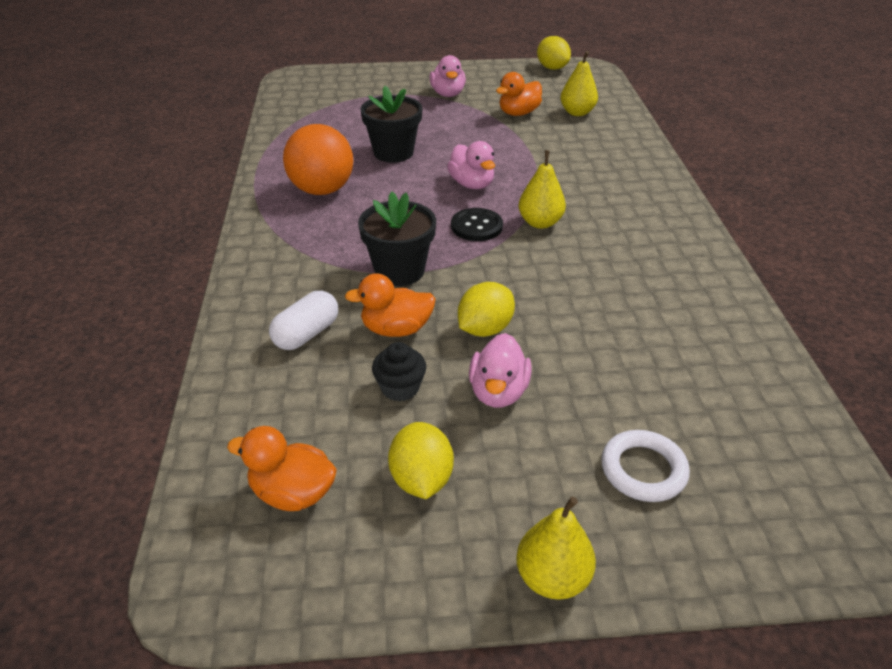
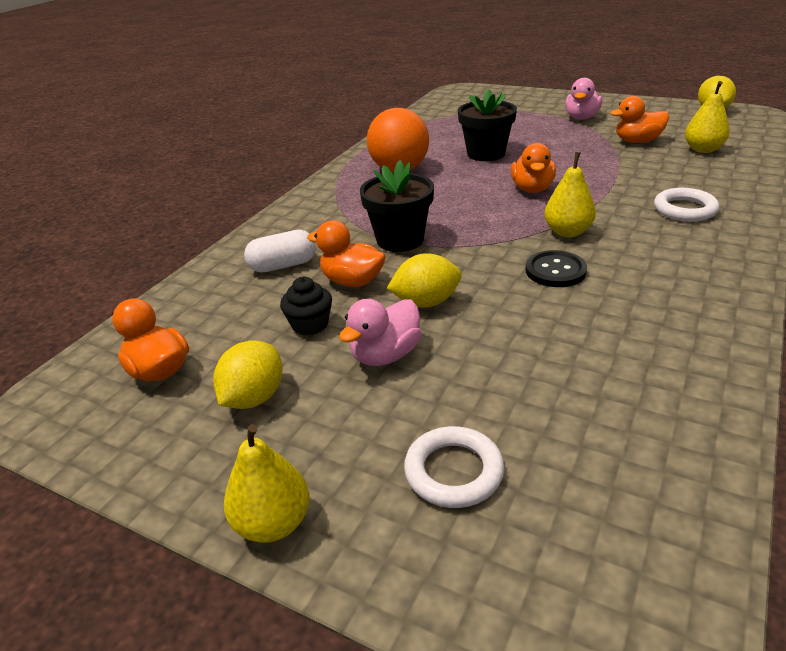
camera: 35 degrees right, 5 degrees down
(472, 184) = (532, 189): pink duck -> orange duck
(476, 226) = (502, 222): black button -> black button (555, 271)
(610, 177) = (685, 209): none -> white ring

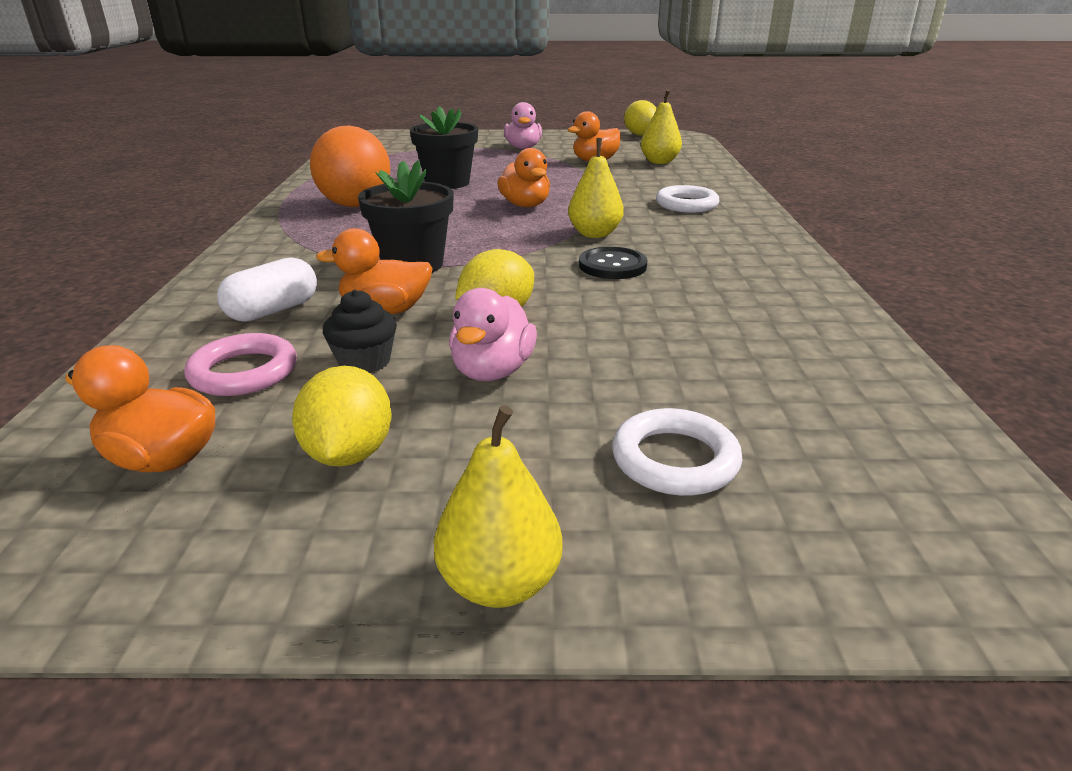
camera: 30 degrees left, 5 degrees down
(236, 315) = (244, 372): none -> pink ring

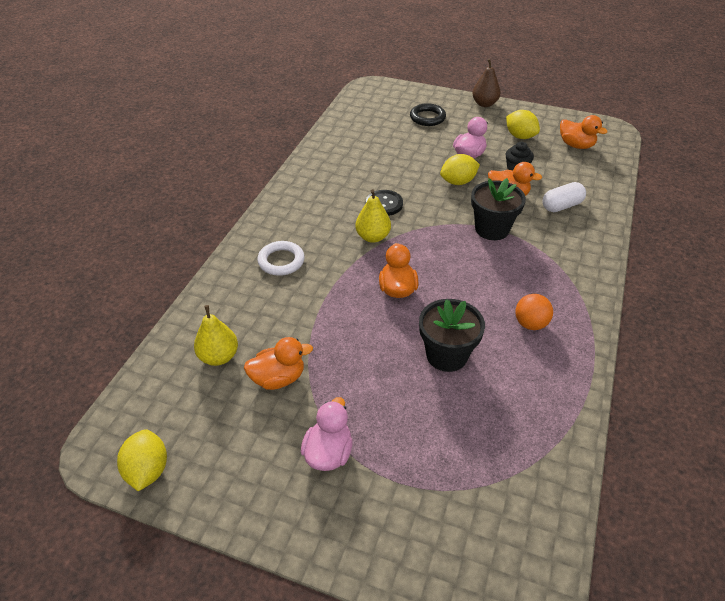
camera: 160 degrees left, 15 degrees up
(244, 372) = (562, 173): pink ring -> none
(349, 453) = (520, 136): yellow lemon -> yellow lemon turned 60 degrees counterclockwise
(355, 205) = (530, 324): orange ball -> orange ball, size x0.57
(499, 583) = (484, 104): yellow pear -> brown pear
(675, 459) = (427, 117): white ring -> black ring

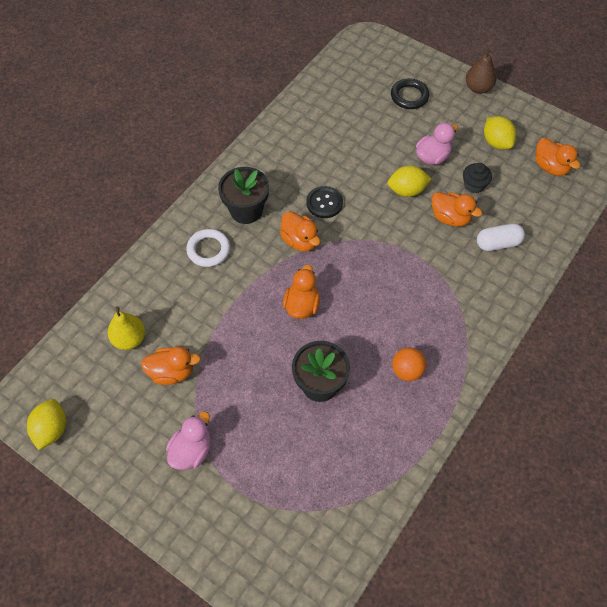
camera: 15 degrees right, 15 degrees up
(373, 237) = (300, 241): yellow pear -> orange duck
(492, 229) = (416, 256): black flower pot -> black flower pot (246, 210)

